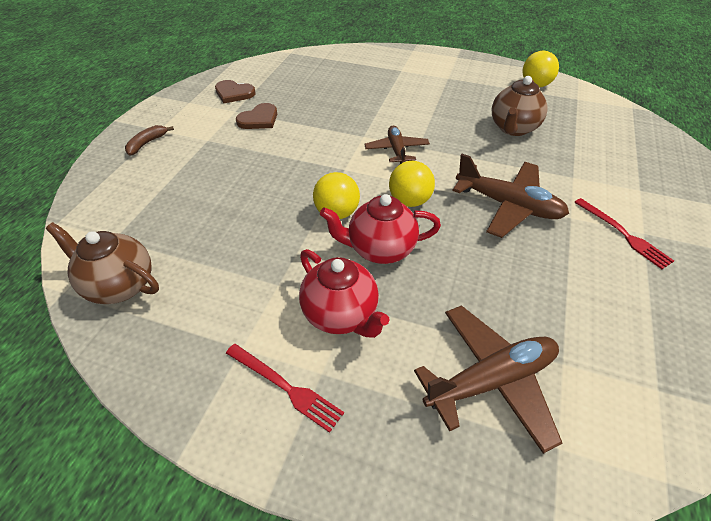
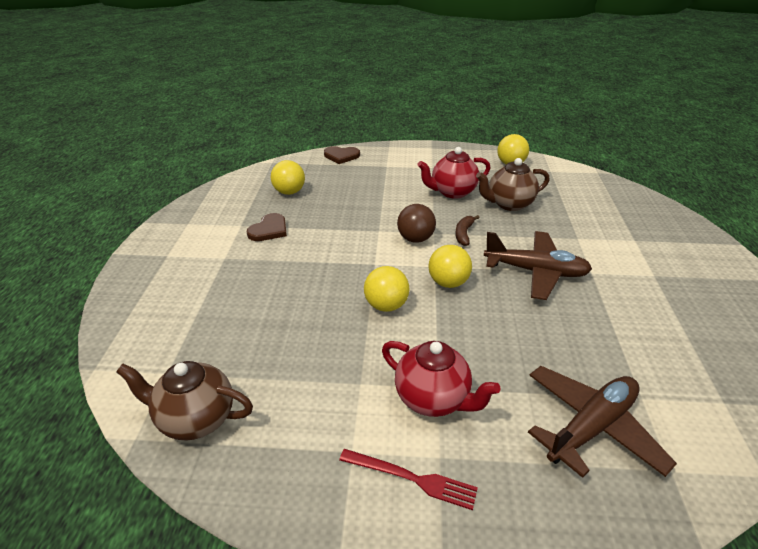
camera: 15 degrees left, 10 degrees down
(147, 143) = (160, 271): brown banana -> brown banana (464, 234)
(234, 93) = (232, 208): brown heart -> brown heart (341, 156)
(294, 84) = (289, 192): none -> yellow ball
(380, 249) = (441, 331): red teapot -> red teapot (452, 192)
(396, 150) = (415, 239): brown plane -> brown ball
(513, 128) = (509, 204): brown teapot -> brown teapot turned 60 degrees clockwise
(623, 234) = (639, 279): red fork -> none

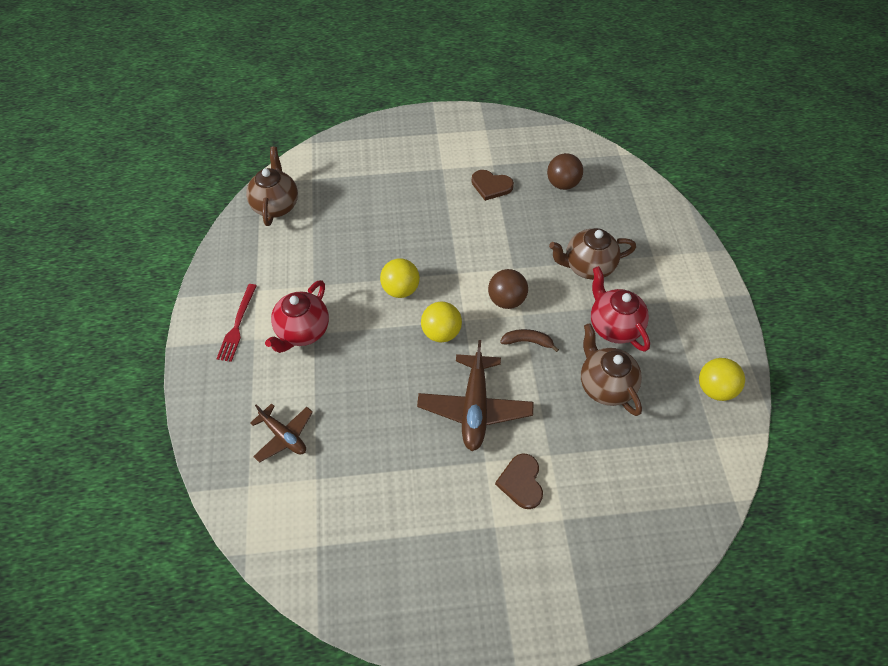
camera: 80 degrees right, 20 degrees up
(289, 192) = (562, 184): yellow ball -> brown ball
(341, 156) = (660, 210): brown heart -> brown heart (521, 482)
(388, 194) = (587, 266): none -> brown teapot
(591, 427) = (284, 436): brown plane -> brown plane, size x0.61

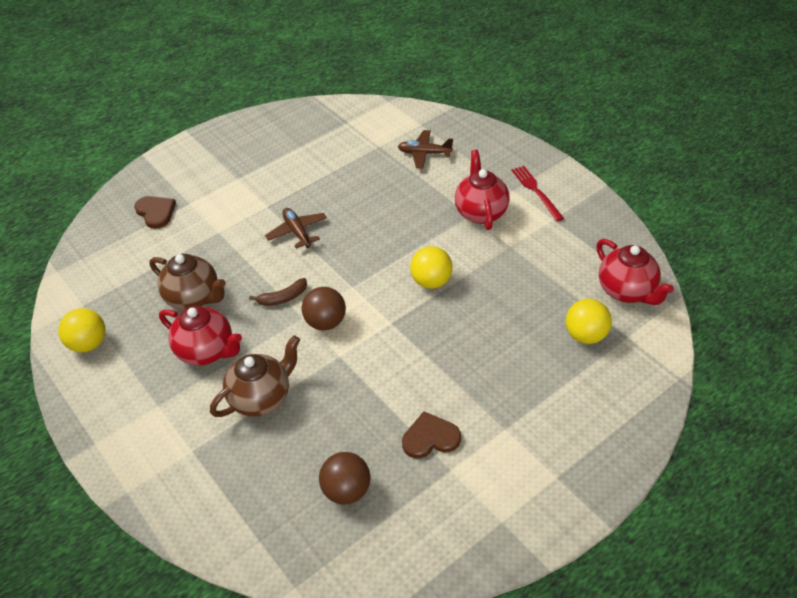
camera: 150 degrees right, 10 degrees down
(276, 205) = (627, 291): brown teapot -> red teapot
(441, 332) = (365, 267): yellow ball -> yellow ball (585, 335)
(475, 407) = (297, 232): brown plane -> brown plane, size x0.61
(521, 482) = (232, 208): brown heart -> brown heart (156, 212)

